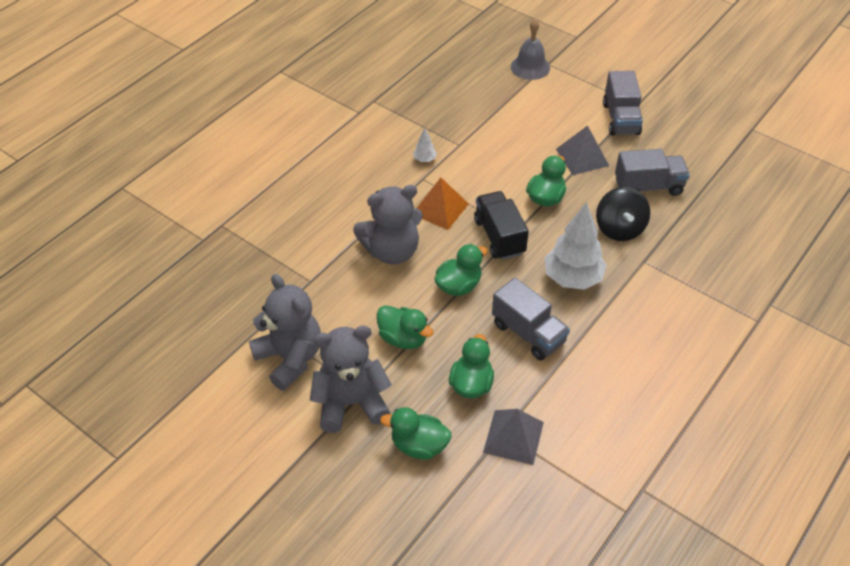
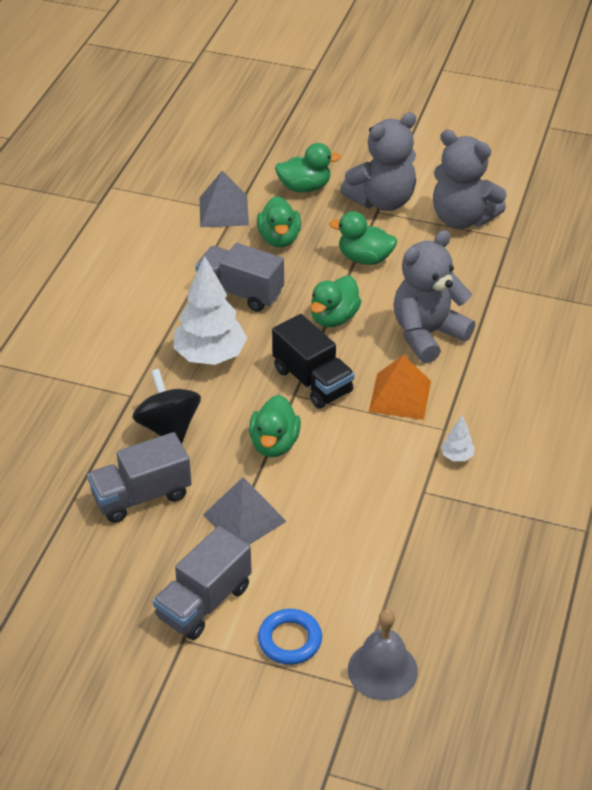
camera: 160 degrees right, 5 degrees down
(576, 90) = (290, 640): none -> blue ring
(621, 119) = (204, 602): grey truck -> grey truck turned 120 degrees counterclockwise

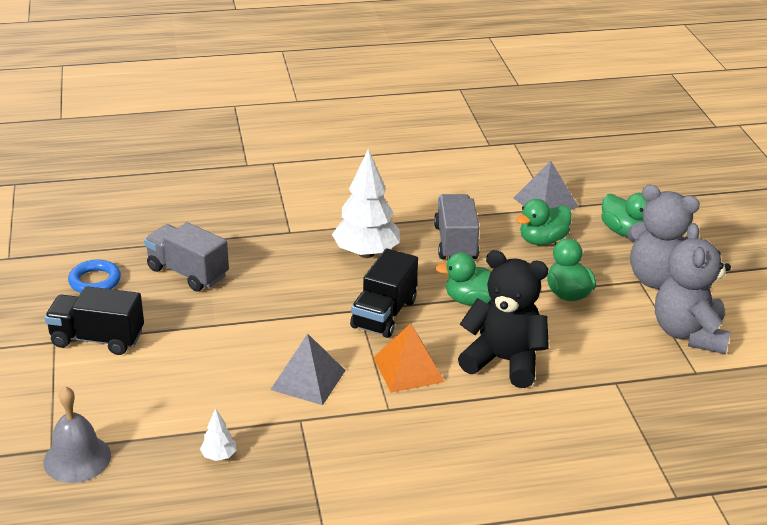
camera: 60 degrees right, 10 degrees down
(168, 427) = (269, 260): black spinning top -> none
(204, 602) = (97, 339): grey truck -> black truck
(244, 518) = (199, 329): grey pyramid -> grey pyramid (308, 379)
(274, 444) = (293, 318): green duck -> none
(290, 640) = (82, 396): blue ring -> blue ring (95, 281)
(427, 334) = (504, 361): grey teddy bear -> black teddy bear
(457, 456) = (360, 427): white tree -> white tree (219, 456)

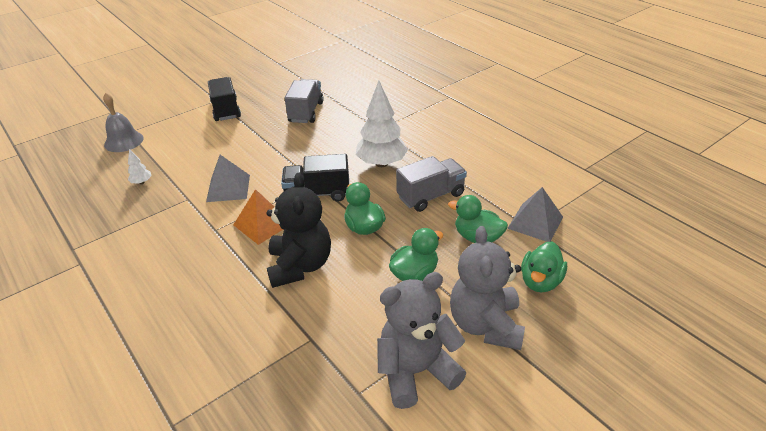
camera: 65 degrees right, 5 degrees up
(95, 281) = (276, 90): blue ring -> none

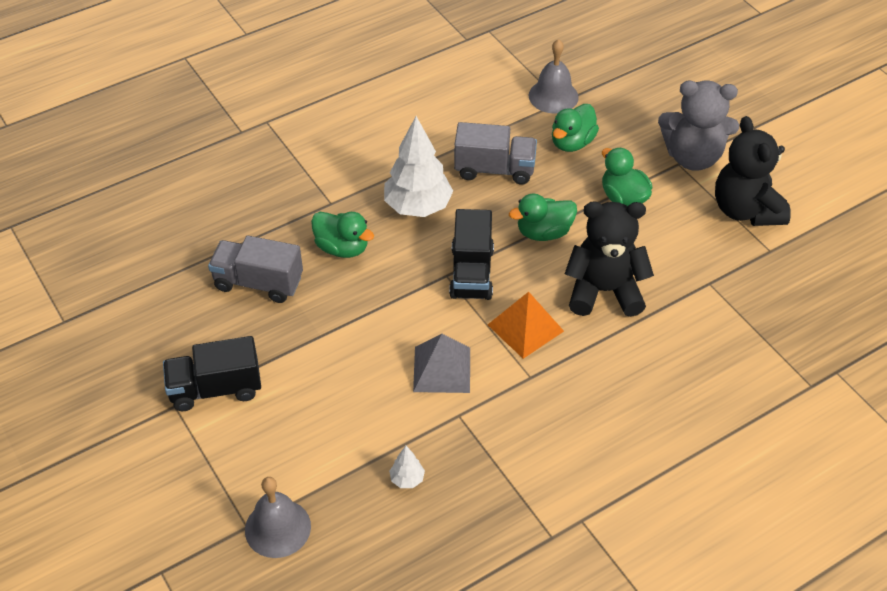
camera: 85 degrees left, 10 degrees up
(416, 371) = (746, 210): grey teddy bear -> black teddy bear
(431, 196) = (494, 169): grey truck -> grey truck turned 120 degrees clockwise
(535, 222) = (553, 96): grey pyramid -> grey bell
(540, 281) = (639, 111): green duck -> green duck (342, 248)

